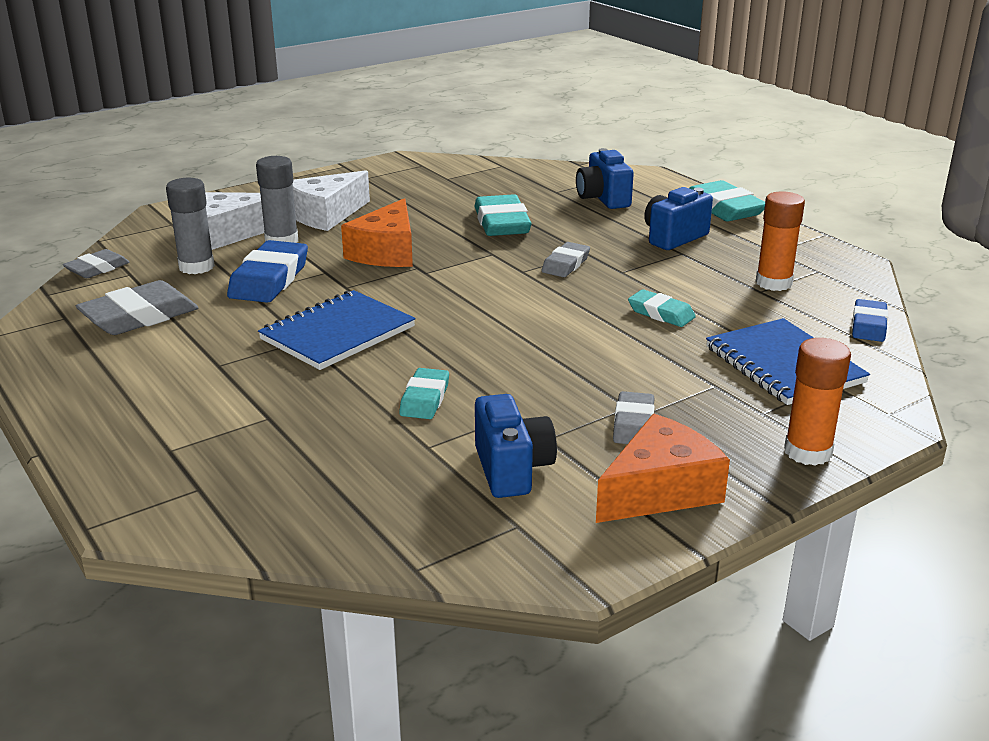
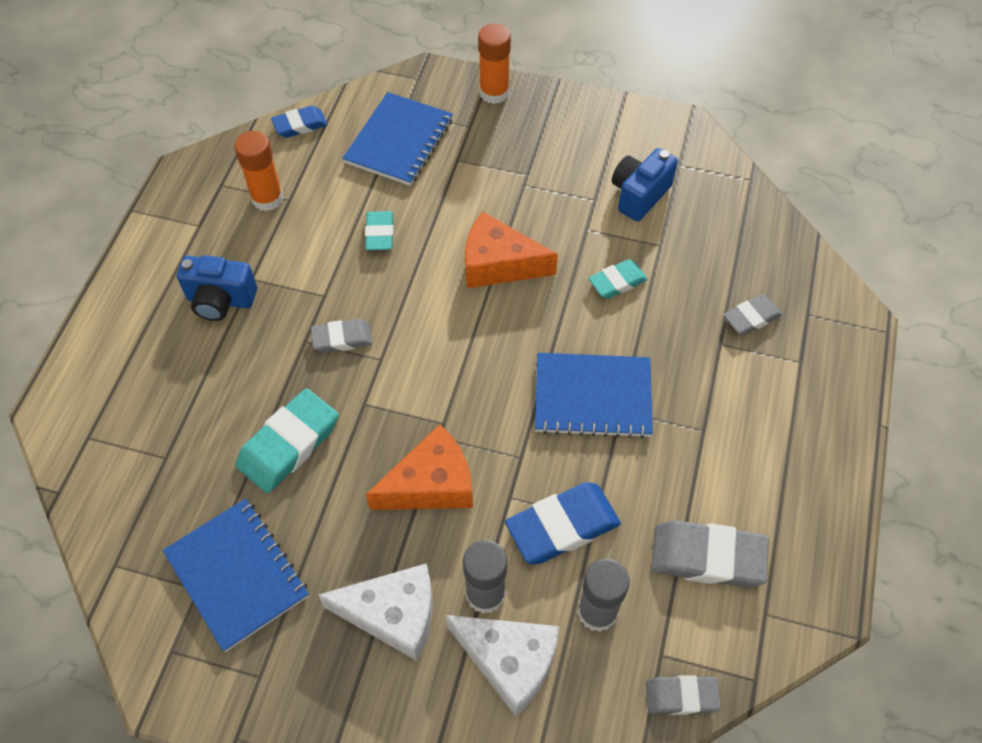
camera: 130 degrees left, 30 degrees up
(435, 188) = (237, 575): none -> blue notebook
(603, 199) = (159, 404): blue camera -> none
(633, 424) = (540, 172): grey eraser -> grey eraser (751, 318)
(660, 490) = (592, 129): orange cheese -> orange cheese (498, 264)
(723, 208) = (117, 301): turquoise eraser -> none

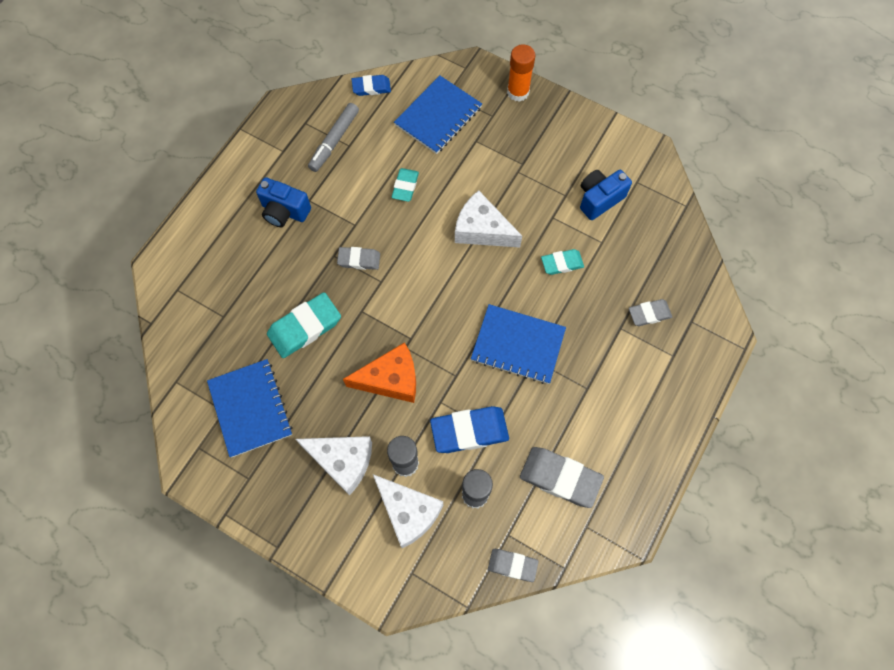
camera: 15 degrees right, 10 degrees up
(267, 198) = (334, 141): orange glue stick -> grey marker
(498, 264) = (482, 229): orange cheese -> white cheese

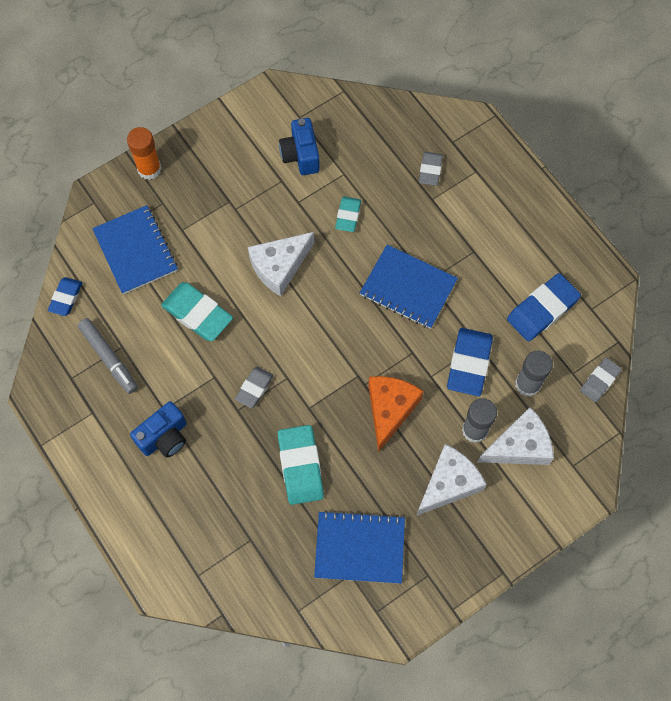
camera: 65 degrees left, 0 degrees up
(405, 186) = (197, 314): turquoise eraser -> turquoise eraser, size x1.68
(518, 345) = (408, 288): blue notebook -> blue notebook turned 75 degrees clockwise
(560, 478) = (542, 309): grey eraser -> blue eraser

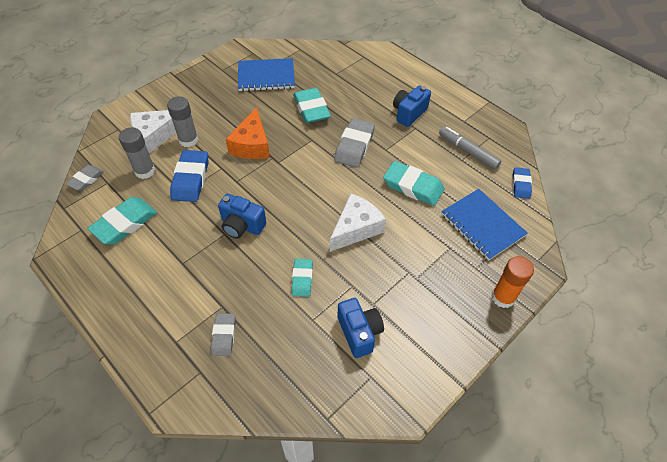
camera: 170 degrees right, 15 degrees down
(254, 388) = (354, 146): grey eraser -> grey eraser, size x1.68
(408, 288) = (242, 226): blue notebook -> blue camera
(449, 484) = (208, 111): white cheese -> none
(542, 309) = (125, 223): blue eraser -> turquoise eraser

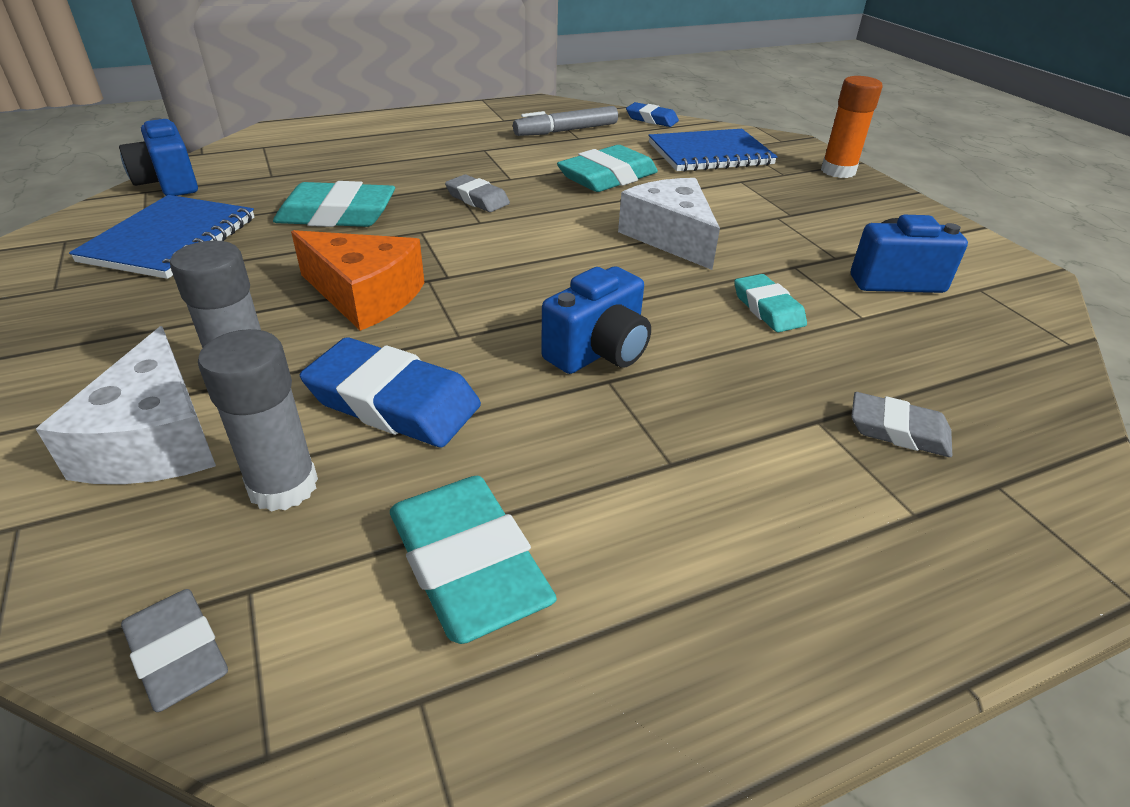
camera: 70 degrees left, 15 degrees down
(302, 279) = (768, 309): turquoise eraser -> turquoise eraser turned 45 degrees clockwise
(354, 146) = (477, 199): grey eraser -> grey eraser, size x0.60
(409, 113) = (447, 146): blue camera -> blue camera (169, 183)

